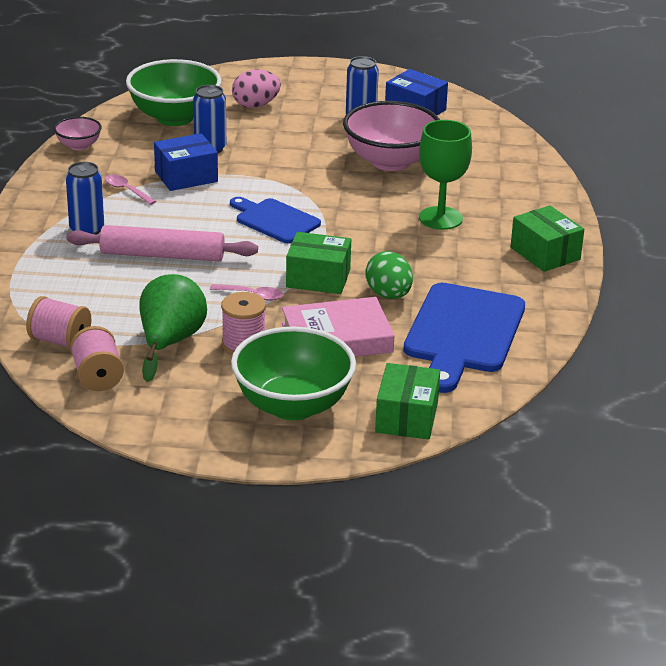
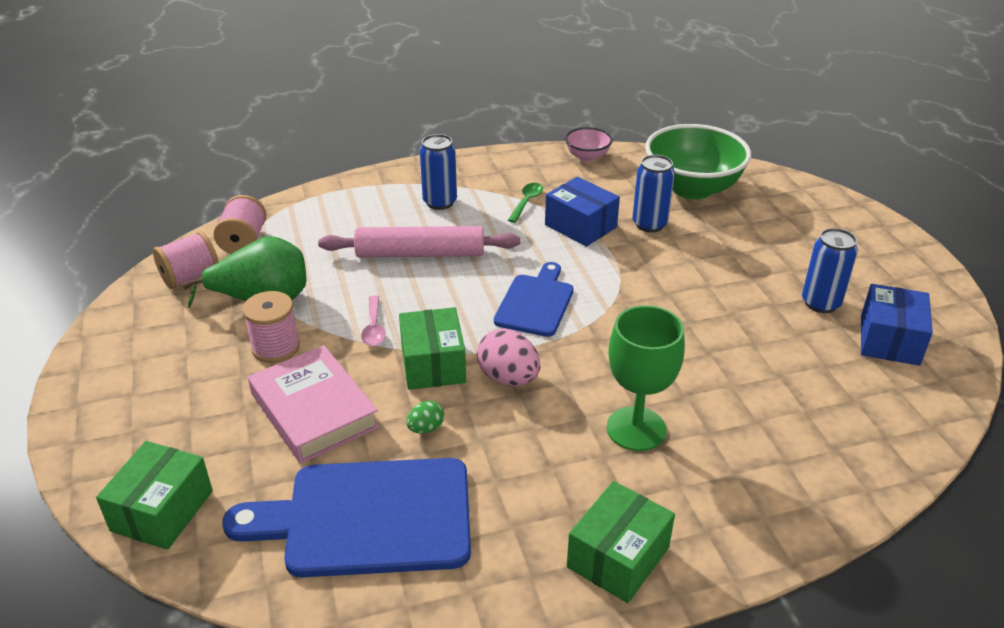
camera: 70 degrees right, 5 degrees up
(126, 190) = (526, 202): pink spoon -> green spoon
(162, 255) = (420, 254): pink rolling pin -> pink rolling pin turned 75 degrees counterclockwise
(255, 105) = (769, 226): pink egg -> pink egg (508, 378)
(293, 405) = (168, 412): green bowl -> none
(388, 295) = (426, 428): green egg -> green egg, size x0.54
(390, 161) = (739, 352): pink bowl -> none
(406, 417) = (162, 511): green box -> green box turned 60 degrees counterclockwise

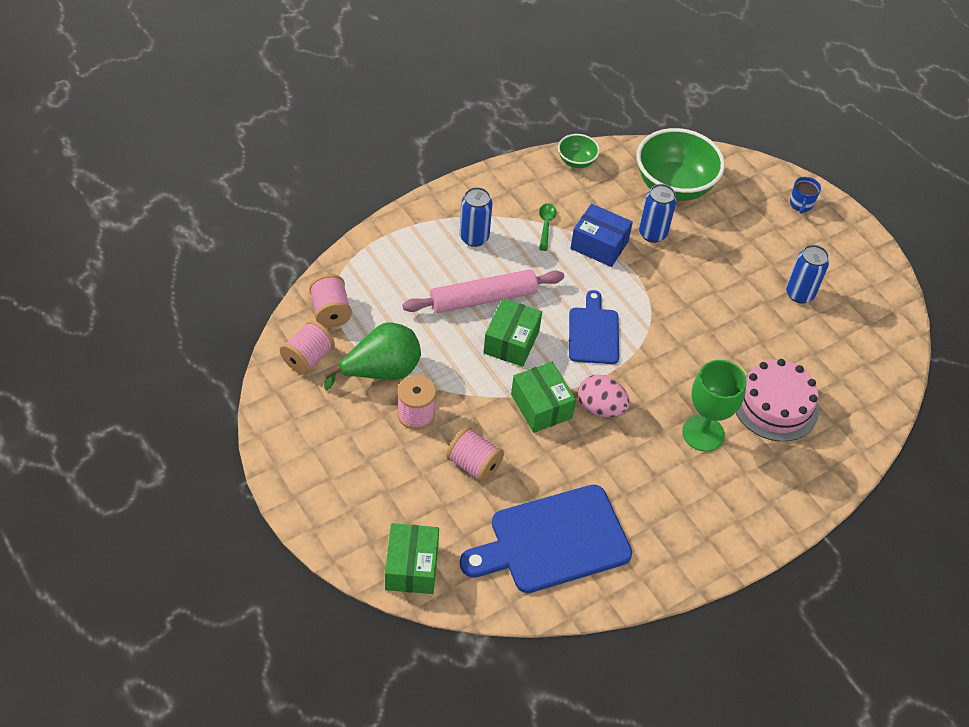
camera: 20 degrees left, 15 degrees up
(314, 410) = (474, 464): pink book -> pink spool
(374, 328) = (481, 381): pink spoon -> none
(426, 428) = (560, 463): green egg -> none
(587, 157) = (576, 161): pink bowl -> green bowl
(618, 557) = (722, 533): green box -> green box (511, 342)
(751, 414) = (775, 405): none -> pink cake
(846, 221) = (801, 204): none -> blue mug
(889, 340) = (853, 320): blue box -> none

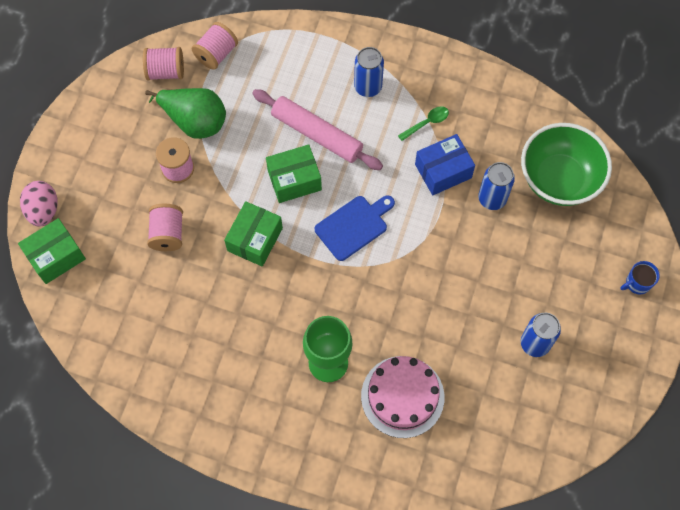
camera: 55 degrees right, 15 degrees up
(553, 541) = (148, 327): blue cutting board -> none
(576, 161) = (513, 97): green bowl -> none
(599, 245) = (443, 171): blue box -> blue box turned 75 degrees clockwise
(600, 408) = (288, 278): pink egg -> pink egg (43, 210)

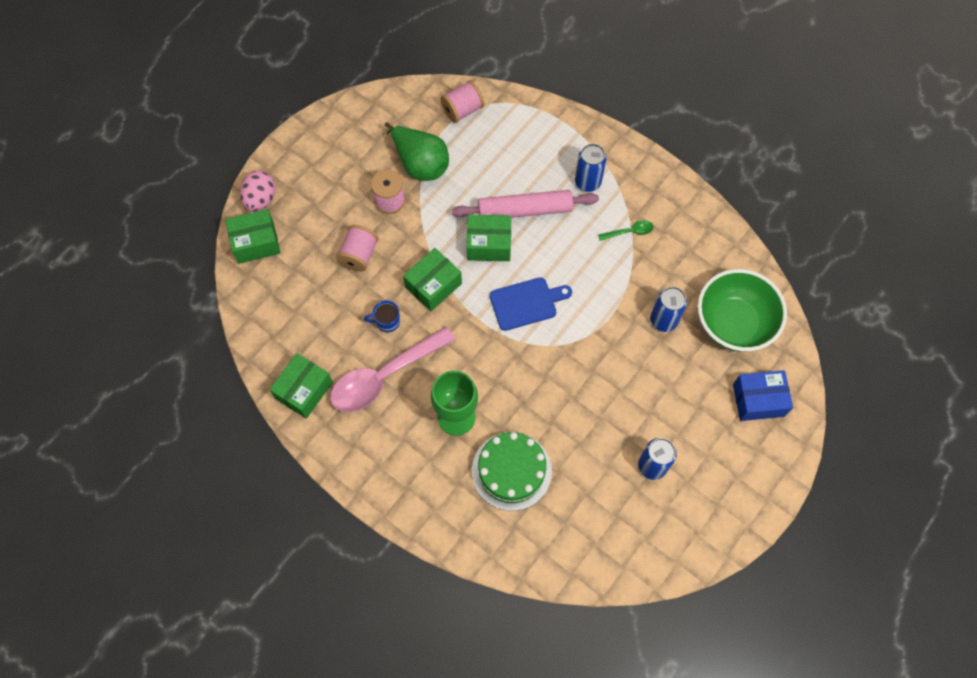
camera: 20 degrees right, 0 degrees up
(164, 390) = (304, 390): none -> green box
(166, 72) = (412, 112): pink spool -> none
(240, 347) = (384, 376): none -> pink spoon
(317, 134) = (525, 210): pink rolling pin -> pink rolling pin turned 60 degrees counterclockwise
(402, 396) = (511, 471): pink cake -> green cake
(443, 171) = (627, 280): blue box -> blue box (758, 400)
(637, 283) = (771, 444): blue mug -> blue mug (387, 322)

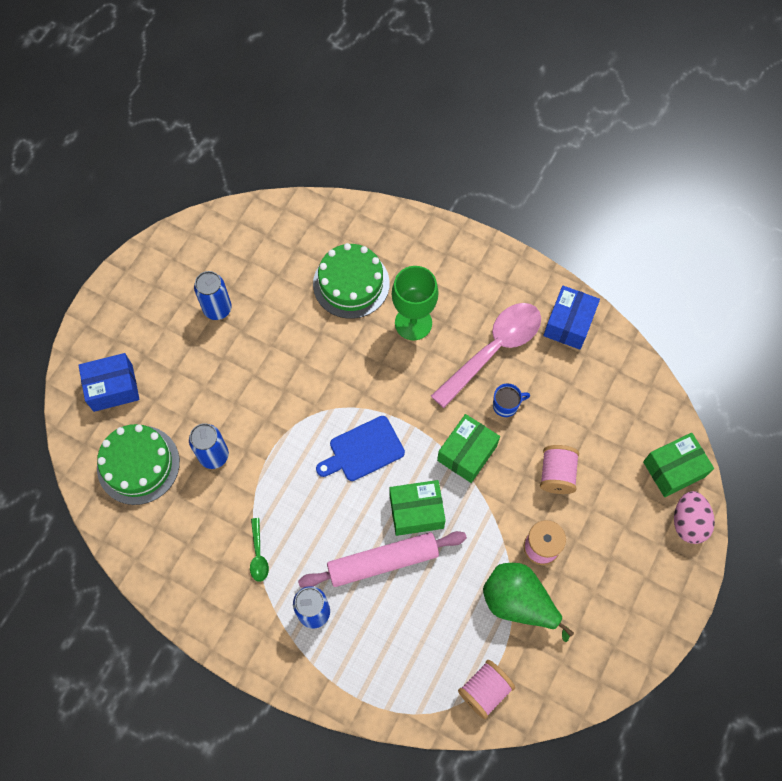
camera: 170 degrees right, 0 degrees up
(304, 390) = (568, 324): green box -> blue box
(629, 232) = (258, 555): green spoon -> green spoon turned 75 degrees counterclockwise
(733, 323) = (138, 464): green bowl -> green cake

